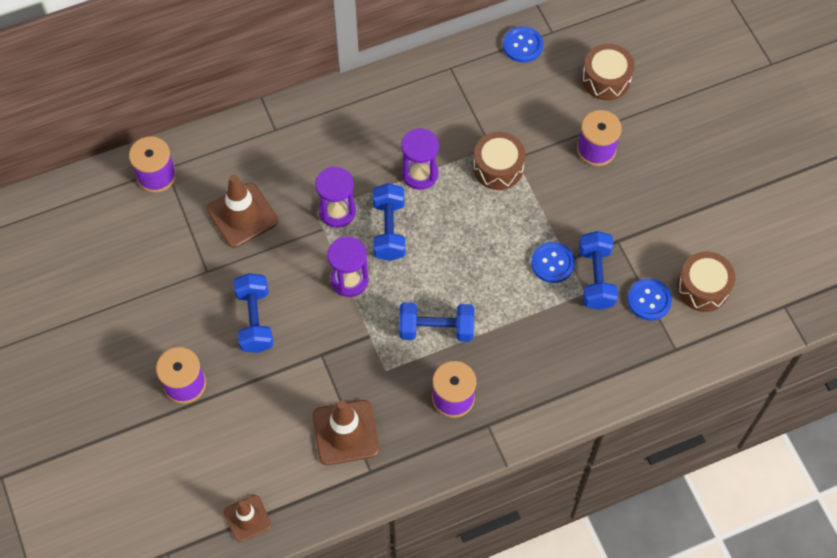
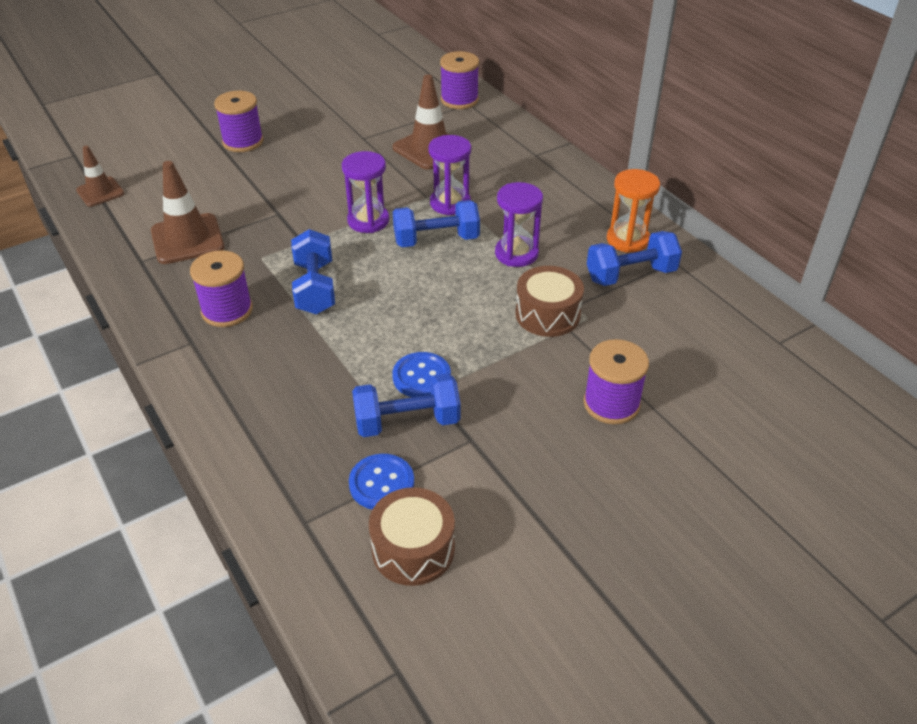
camera: 80 degrees right, 20 degrees down
(255, 320) = (313, 170): blue dumbbell -> blue dumbbell (630, 275)
(417, 91) = (627, 240): none -> orange hourglass
(522, 45) = (741, 317): blue button -> none
(606, 79) = (732, 403): brown drum -> none

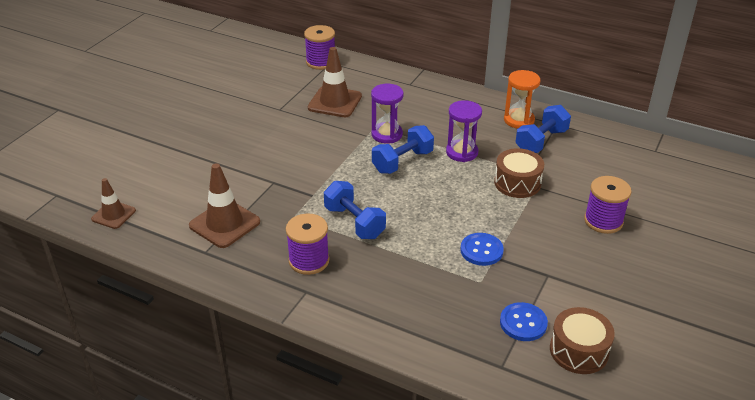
camera: 30 degrees left, 5 degrees down
(243, 142) = (190, 140): purple spool -> none
(368, 221) = (343, 165): purple hourglass -> none
(407, 422) = (501, 281): blue dumbbell -> none

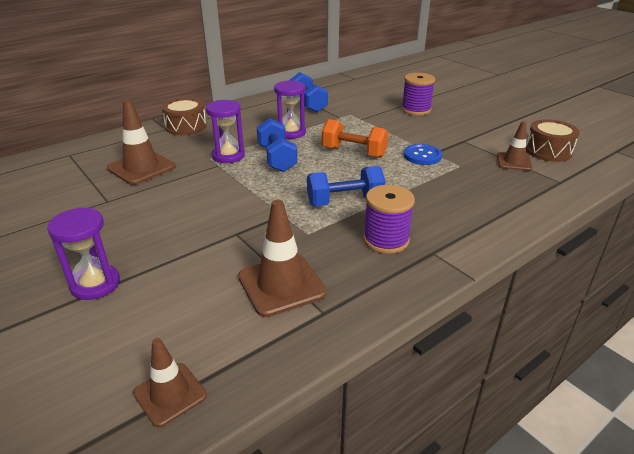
camera: 65 degrees left, 5 degrees down
(188, 148) = (95, 284): none -> purple hourglass
(321, 62) = (59, 159): purple spool -> none
(451, 203) = (354, 152): none -> orange dumbbell
(517, 183) = (350, 123): brown drum -> brown drum (186, 126)
(519, 120) = (273, 104): orange hourglass -> none
(523, 323) = (513, 162): blue button -> brown traffic cone

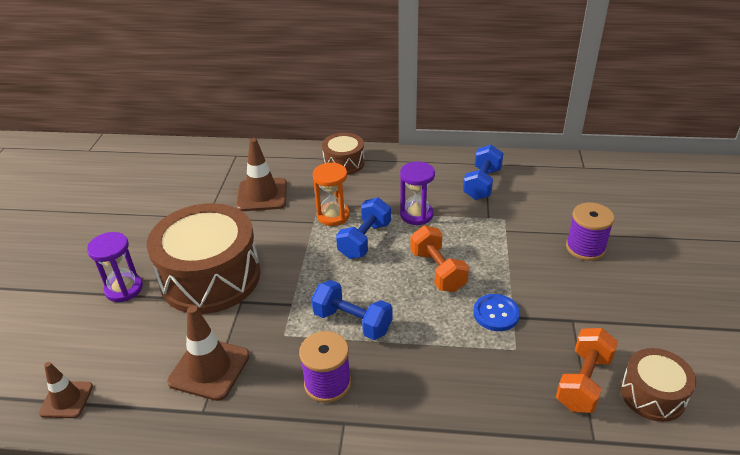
camera: 45 degrees right, 5 degrees up
(180, 233) = (210, 277): none -> brown drum
(228, 156) = (333, 216): purple hourglass -> orange hourglass
(513, 162) = (583, 382): brown traffic cone -> orange dumbbell

